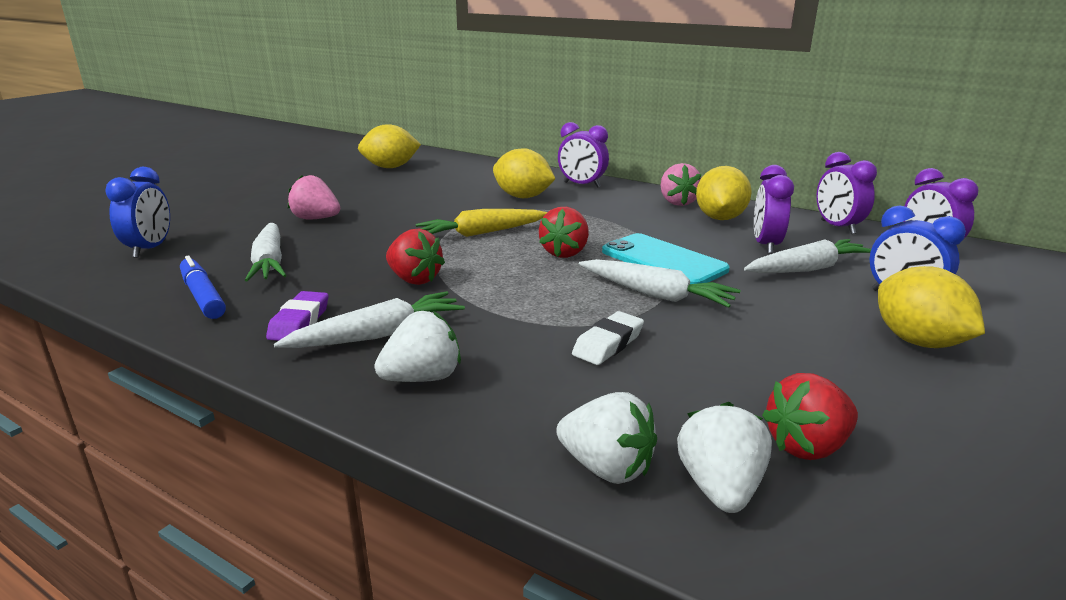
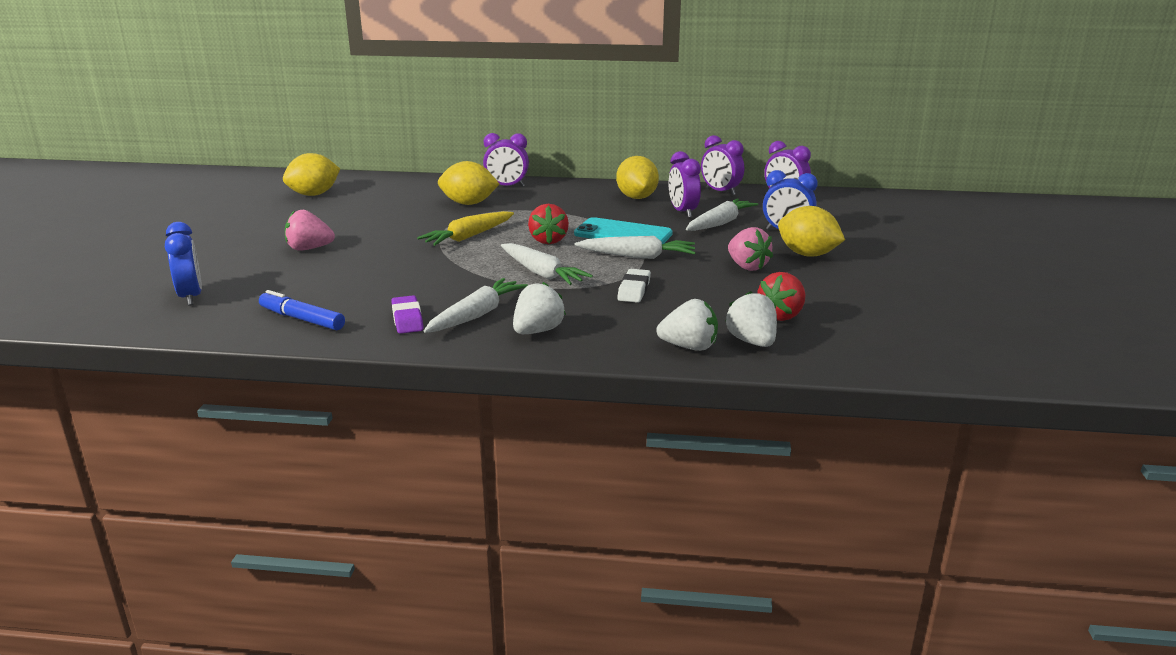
camera: 25 degrees left, 0 degrees up
(269, 262) = (320, 287): white carrot -> white carrot (541, 273)
(414, 279) = (457, 277): red strawberry -> none
(677, 202) = (596, 190): pink strawberry -> pink strawberry (747, 266)

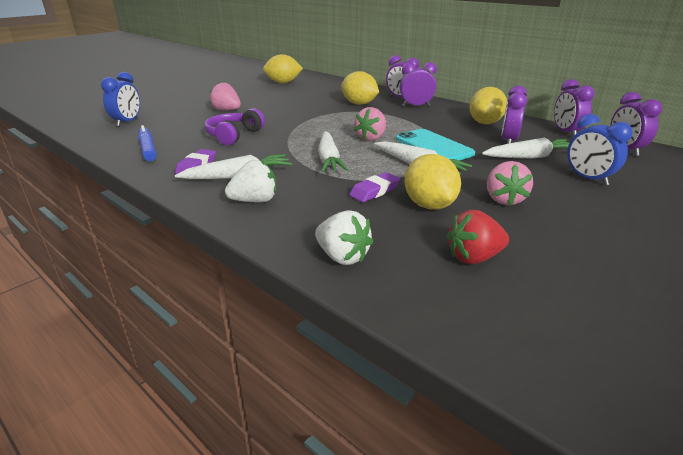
camera: 35 degrees right, 5 degrees up
(383, 276) = (234, 135): none -> purple headphones
(468, 237) = (324, 124): yellow carrot -> none
(538, 193) = (416, 106): none -> purple clock
(548, 240) = (371, 138): red strawberry -> pink strawberry
(634, 290) = (374, 191): white eraser -> purple eraser
(752, 342) = (406, 274): white strawberry -> none
(807, 254) = (583, 205): yellow lemon -> yellow lemon (429, 205)

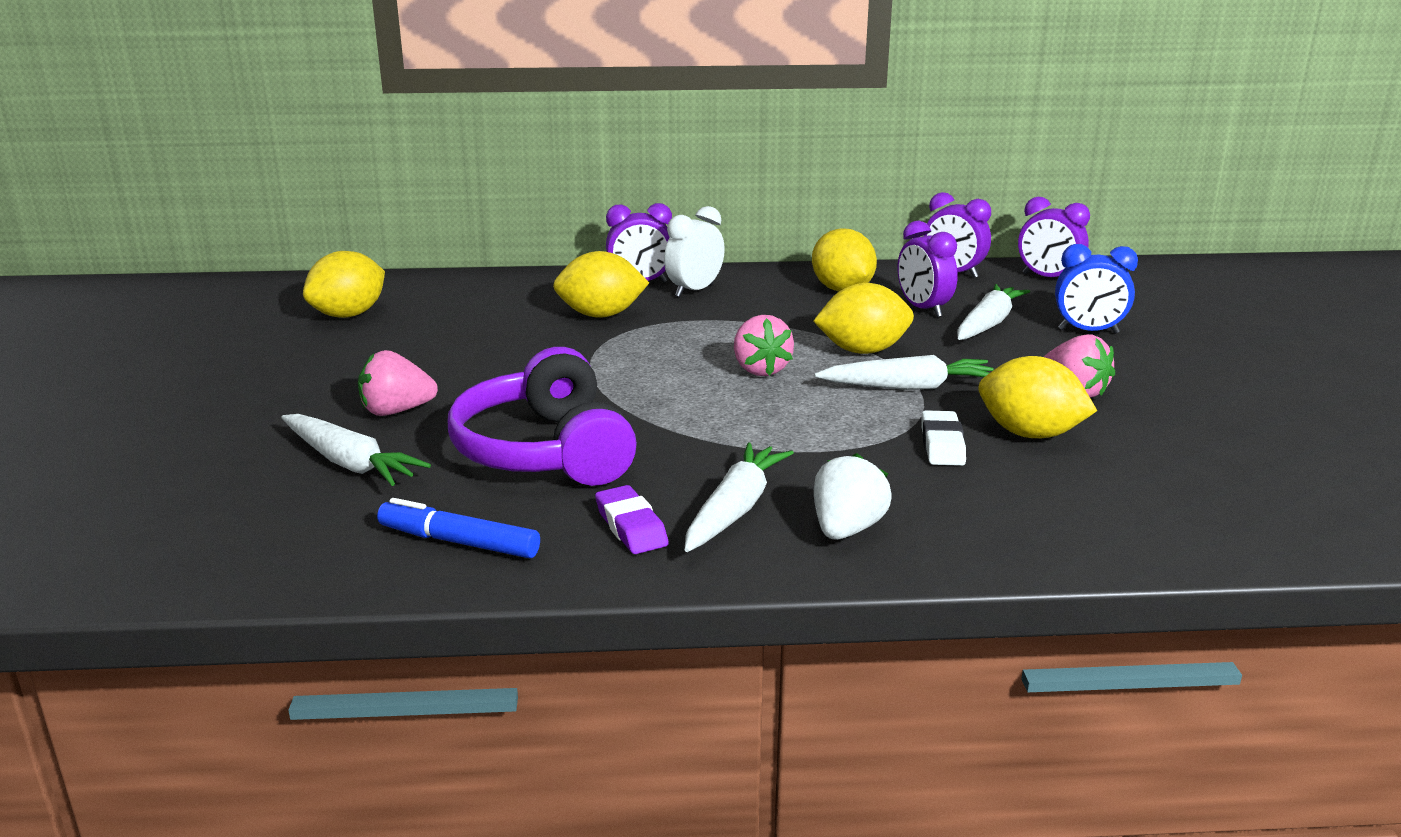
camera: 45 degrees left, 5 degrees down
(127, 122) = (246, 517): blue clock -> none
(234, 135) = (545, 451): purple headphones -> purple headphones, size x1.55
(329, 159) = (787, 427): white carrot -> white carrot (349, 463)
(342, 257) = (1088, 536): white strawberry -> none
(374, 191) = (942, 445): purple eraser -> white eraser
(416, 106) = (694, 291): purple clock -> white clock
(433, 146) = (862, 351): turquoise phone -> yellow lemon
(474, 257) = (1180, 470): red strawberry -> none

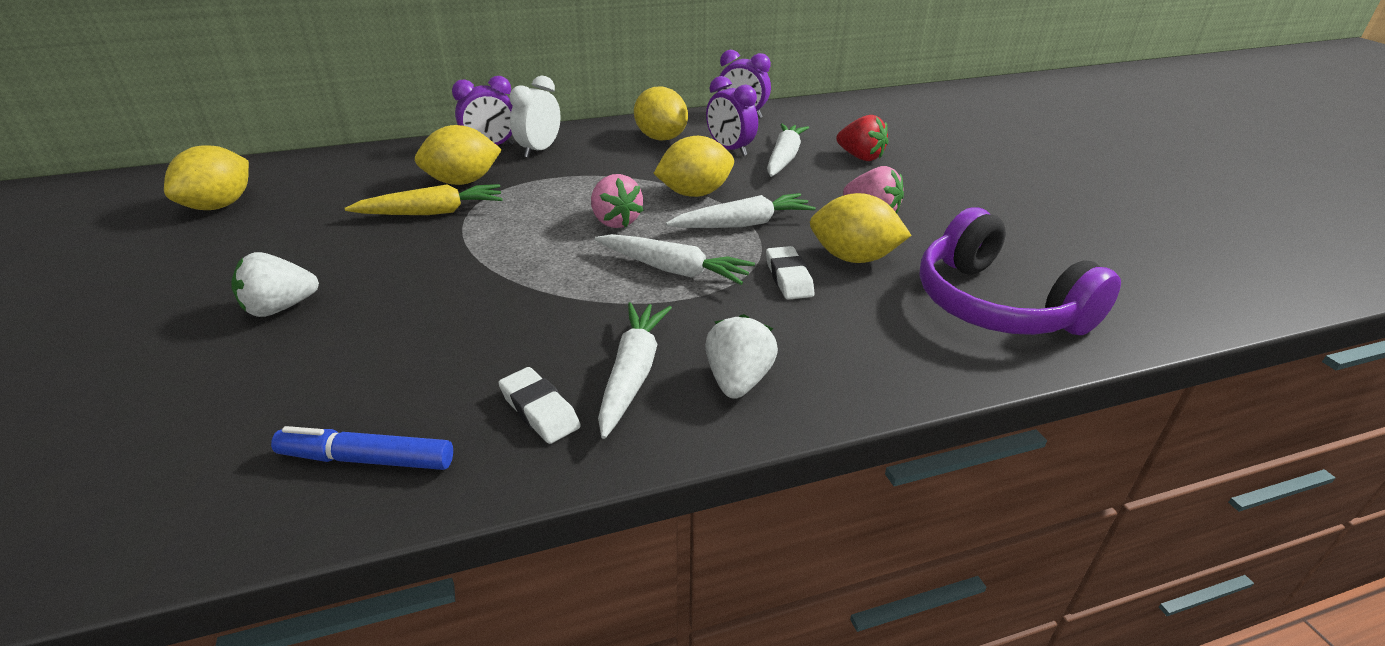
camera: 15 degrees left, 10 degrees up
(349, 463) = (236, 377): white carrot -> white carrot (673, 270)
(396, 411) = (280, 308): pink strawberry -> white strawberry
(545, 451) = (438, 334): purple headphones -> purple headphones (996, 305)
(562, 341) = (432, 212): none -> yellow carrot
(631, 527) = (539, 410): purple eraser -> white eraser
(1048, 278) = (813, 113): purple clock -> none
(1088, 331) = (860, 157): blue clock -> red strawberry

